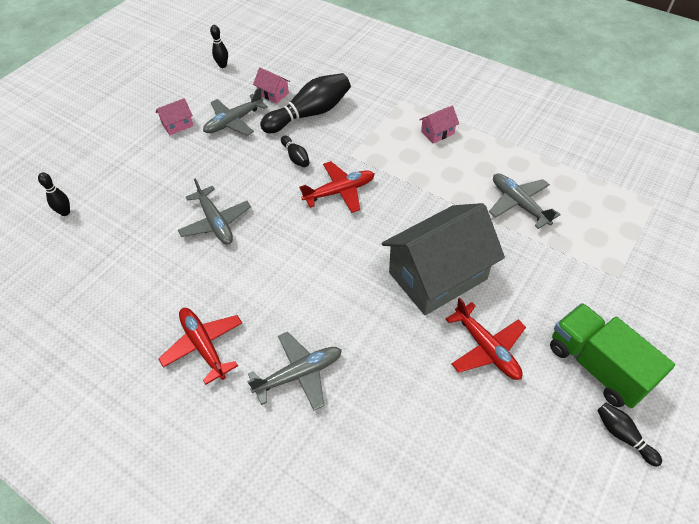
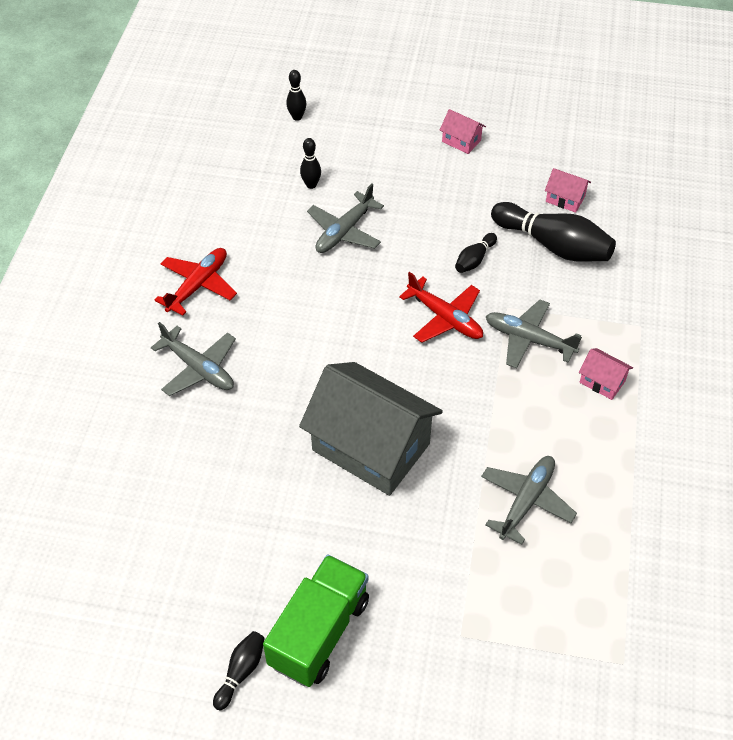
camera: 65 degrees right, 0 degrees up
(222, 65) = (583, 135): black bowling pin -> black bowling pin (311, 185)
(234, 121) = (496, 184): grey plane -> grey plane (528, 339)
(273, 94) = (565, 199): pink house -> pink house turned 75 degrees counterclockwise
(486, 348) = (296, 518): red plane -> none

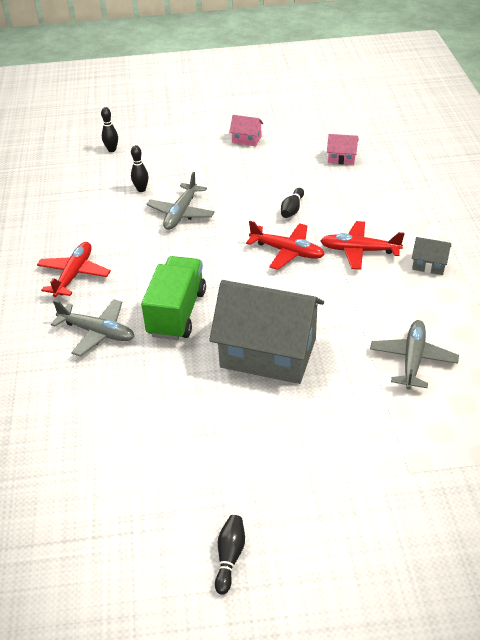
camera: 15 degrees left, 10 degrees down
(319, 632) = (286, 504): green truck -> green truck (177, 313)
(528, 339) = (359, 251): grey plane -> red plane
(553, 245) = (347, 188): black bowling pin -> none
(602, 382) = (429, 265): pink house -> grey house

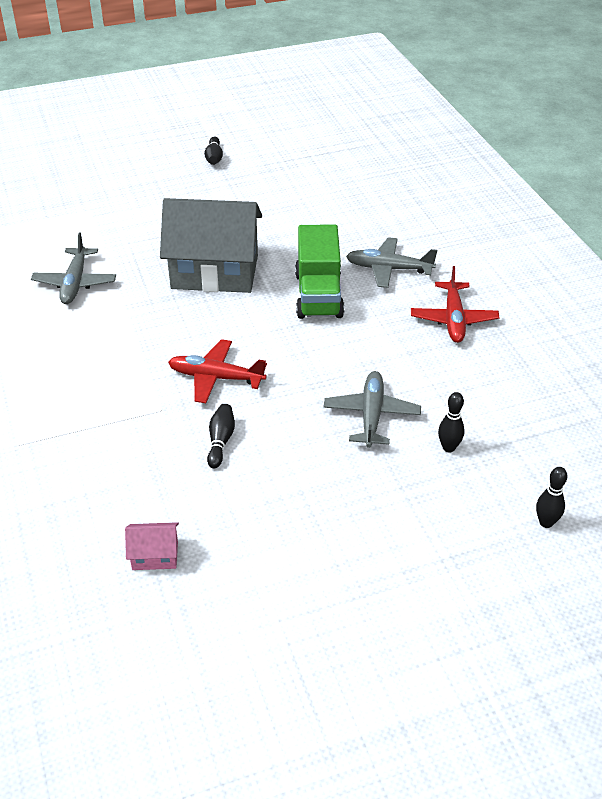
camera: 165 degrees right, 0 degrees up
(246, 139) = (328, 581): pink house -> none
(359, 251) = (126, 390): red plane -> none
(429, 265) = (41, 382): grey house -> none

